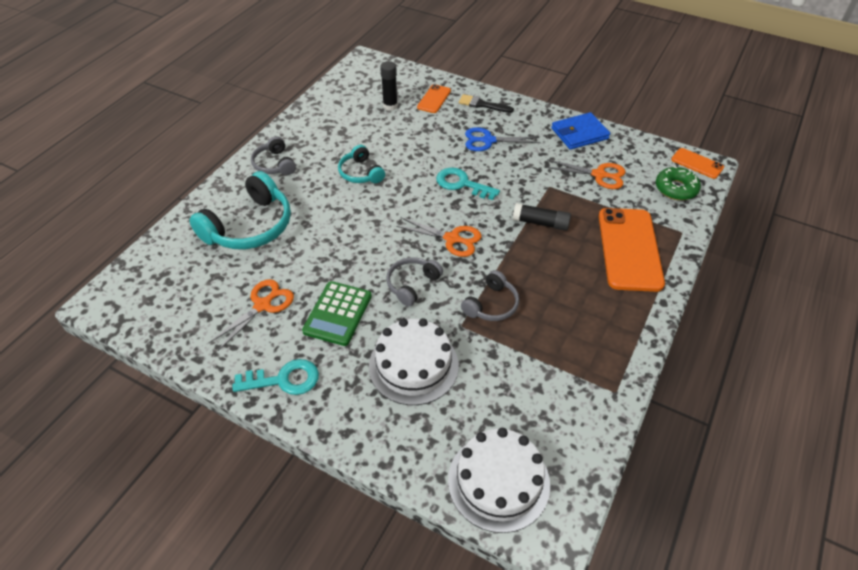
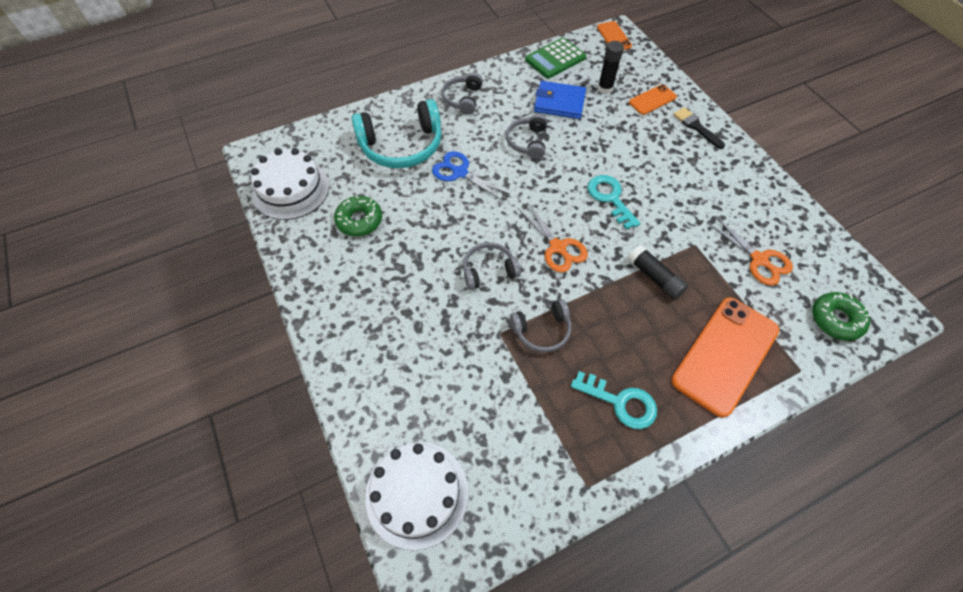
camera: 35 degrees right, 10 degrees up
(262, 305) = (359, 220): orange scissors -> green donut
(284, 380) = (327, 293): turquoise key -> turquoise key (620, 402)
(338, 313) = (409, 261): green calculator -> green calculator (555, 59)
(361, 173) = (527, 142): turquoise headphones -> grey headphones
(413, 365) = (432, 344): white cake -> white cake (291, 189)
(488, 140) = (671, 167): blue scissors -> blue scissors (460, 173)
(579, 133) = (775, 205): blue wallet -> blue wallet (559, 102)
(697, 163) = (887, 305): orange phone -> orange phone (613, 36)

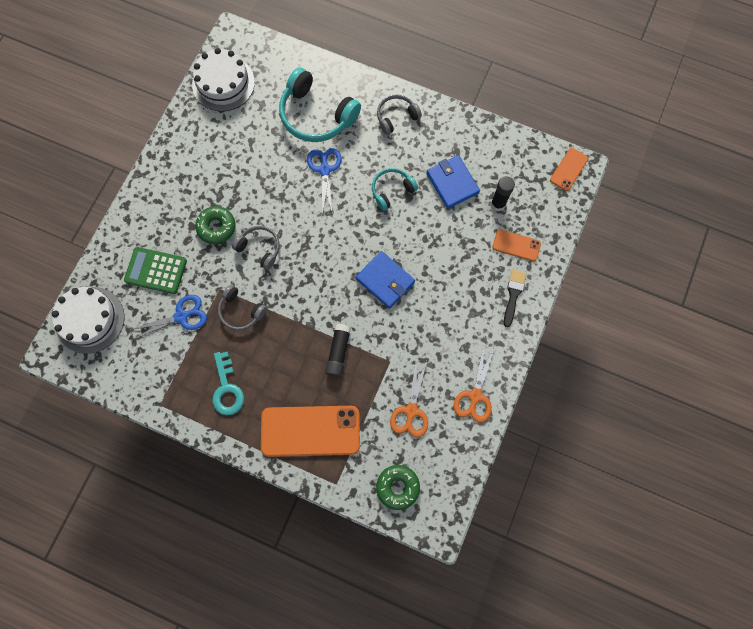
camera: 50 degrees right, 15 degrees up
(359, 220) = (234, 143): green donut -> green donut (216, 227)
(499, 390) = (181, 316): none -> blue scissors
(527, 142) = (392, 191): grey headphones -> turquoise headphones
(555, 59) = (499, 146): green calculator -> green calculator (156, 270)
(557, 247) = (313, 276): orange scissors -> orange scissors (475, 396)
(610, 198) = (385, 280): turquoise key -> blue wallet

